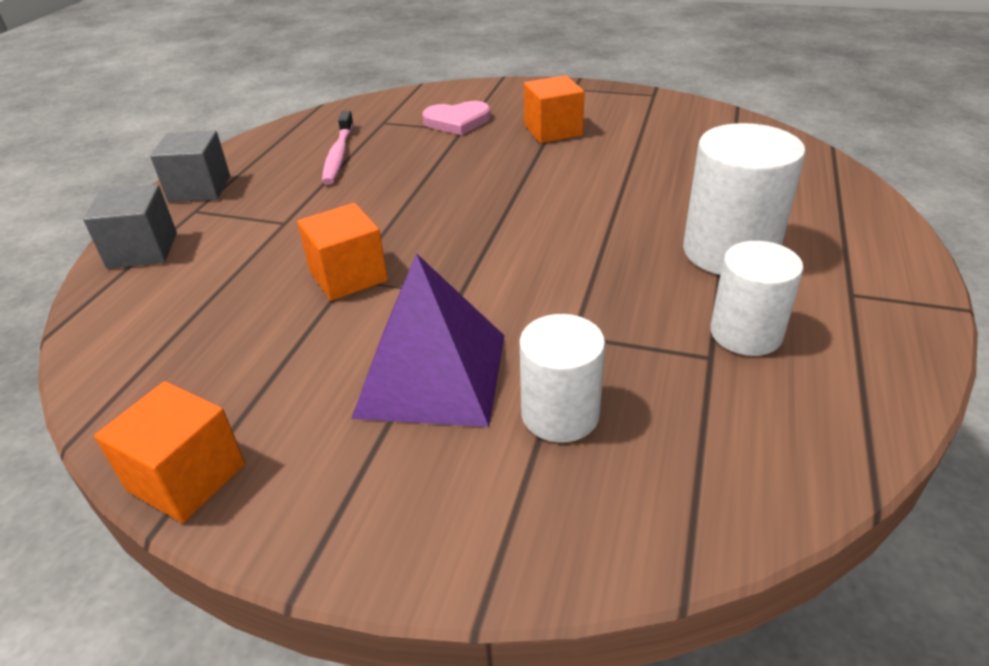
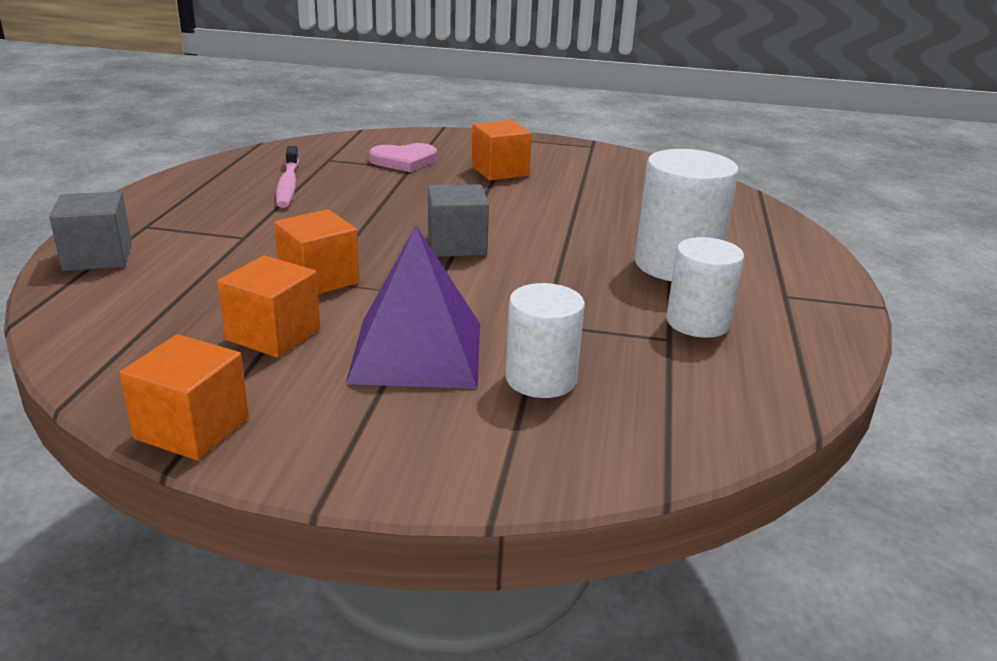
camera: 10 degrees left, 10 degrees down
(199, 189) = (146, 208): grey cube -> grey cube (456, 245)
(290, 350) = (273, 334): none -> orange cube

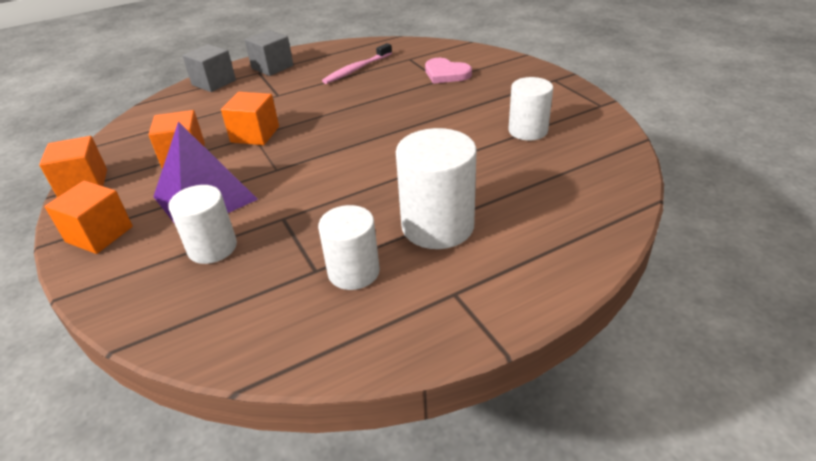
camera: 55 degrees right, 10 degrees up
(456, 245) = (350, 145): grey cube -> grey cube (272, 67)
(500, 171) = (486, 102): orange cube -> orange cube (99, 234)
(583, 179) = (528, 131): none -> white cylinder

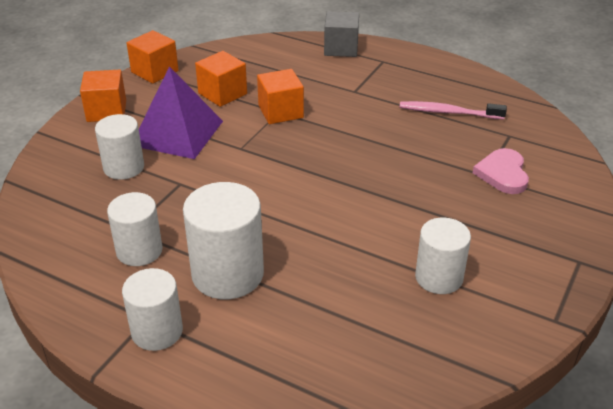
camera: 55 degrees right, 0 degrees up
(272, 67) = (399, 63): grey cube -> none
(477, 291) = (157, 331): none -> white cylinder

